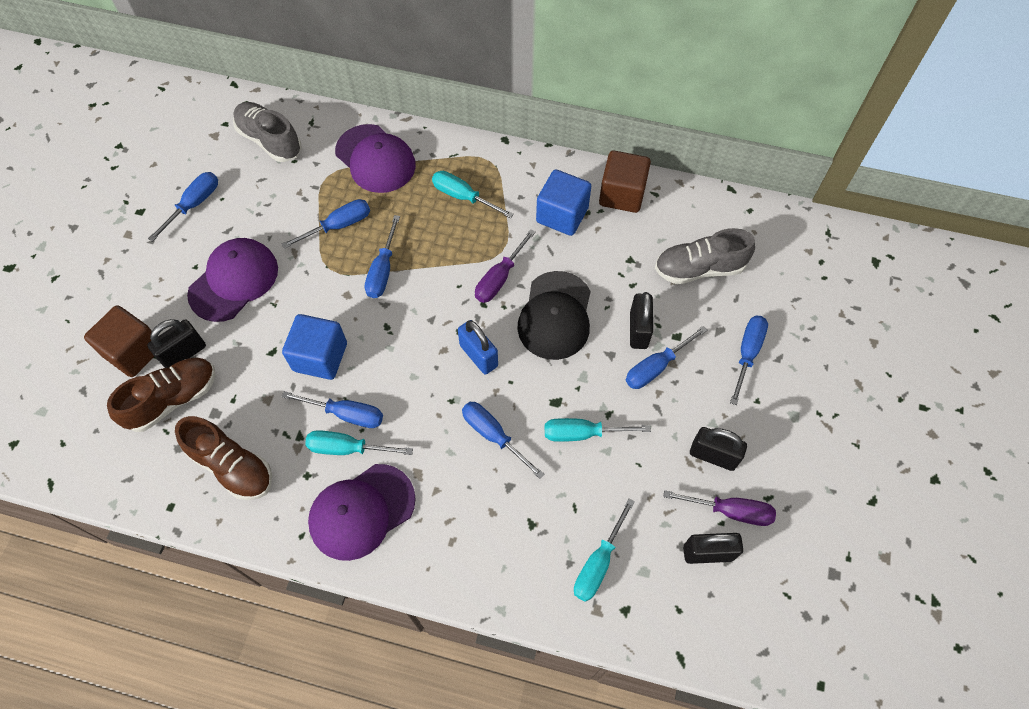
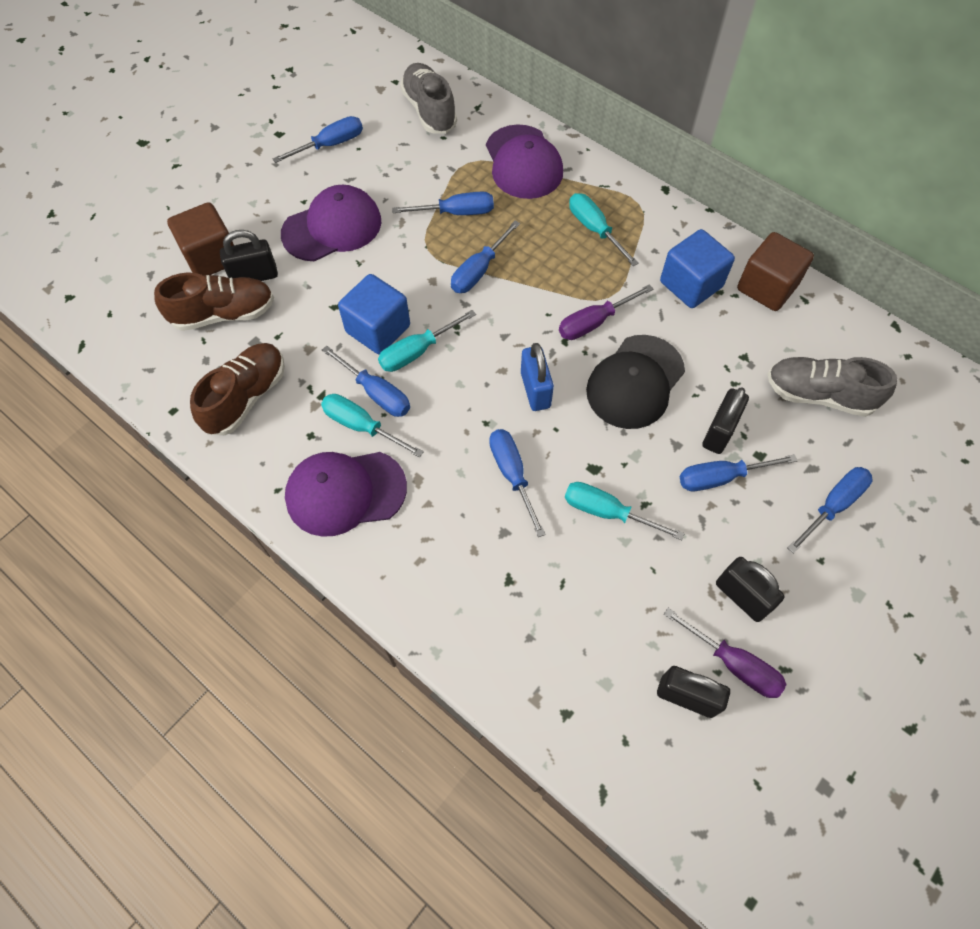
camera: 25 degrees right, 0 degrees up
(232, 466) = (246, 397): brown shoe -> brown shoe turned 120 degrees counterclockwise
(598, 564) = (559, 652): turquoise screwdriver -> turquoise screwdriver (416, 352)

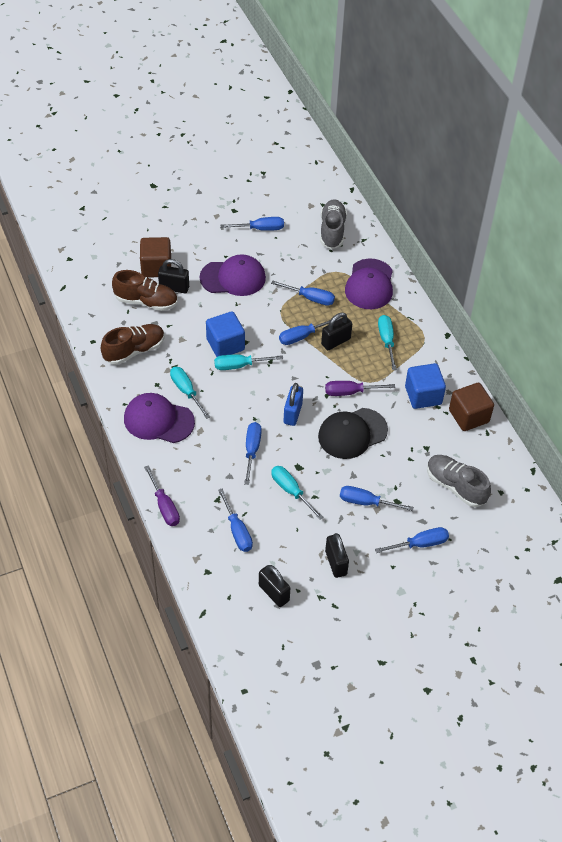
camera: 25 degrees right, 10 degrees down
(377, 393) = (204, 378): blue screwdriver -> blue screwdriver (237, 531)
(719, 432) = (382, 479): black padlock -> black padlock (336, 341)
(734, 664) = (309, 591): purple screwdriver -> purple screwdriver (164, 506)

